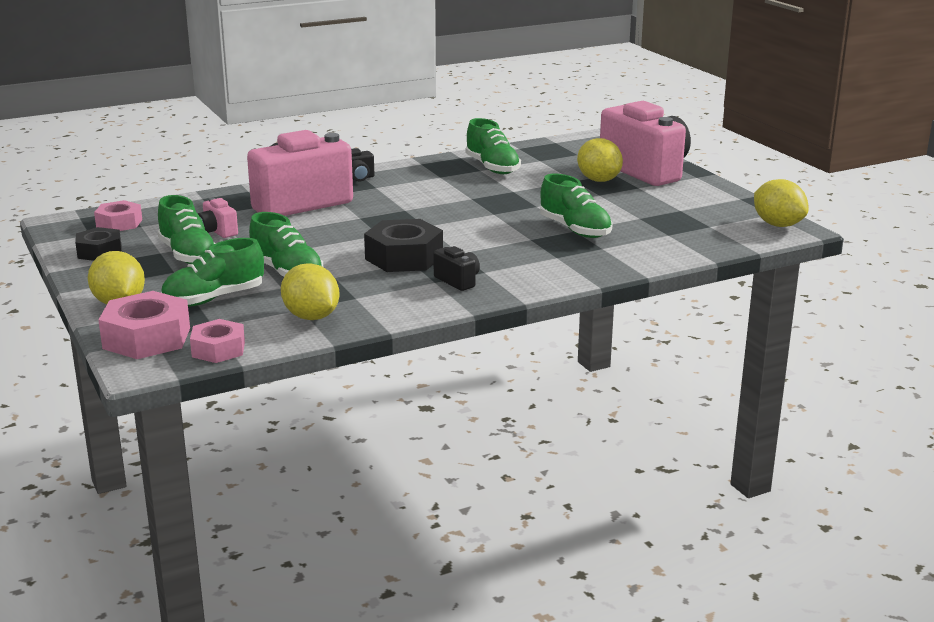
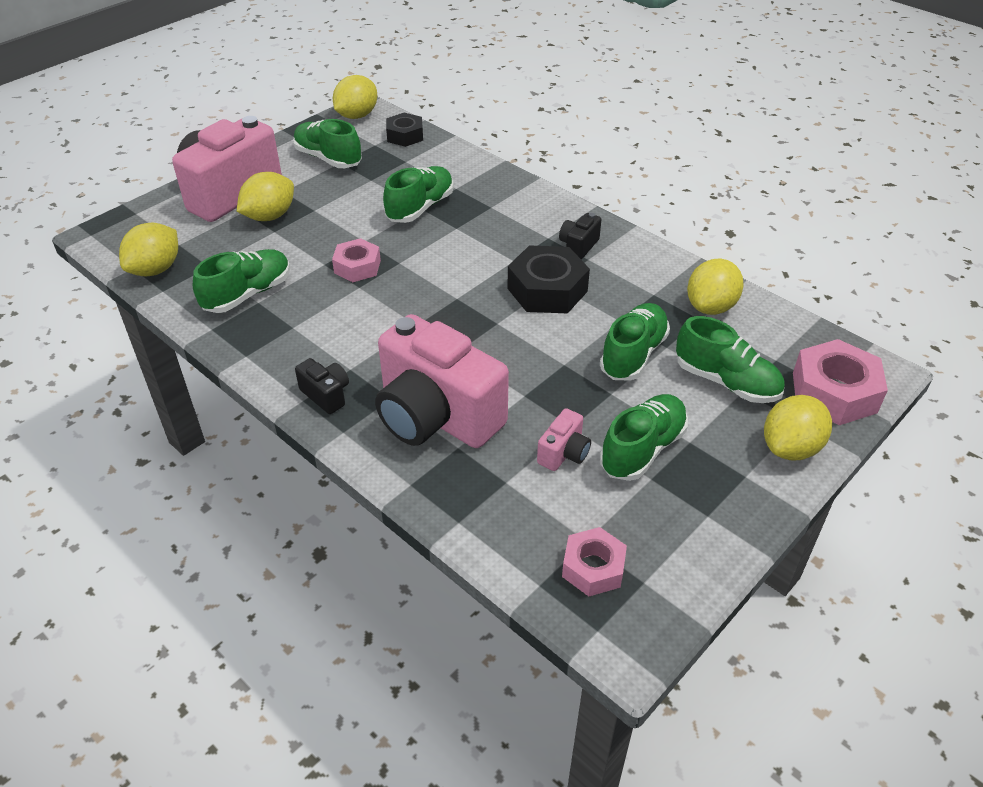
camera: 110 degrees left, 20 degrees up
(99, 252) = (688, 538): black nut -> black nut (405, 136)
(218, 349) = (811, 339): pink nut -> pink nut (357, 267)
(547, 147) = (156, 269): none -> yellow lemon
(689, 206) = (328, 158): none -> green shoe

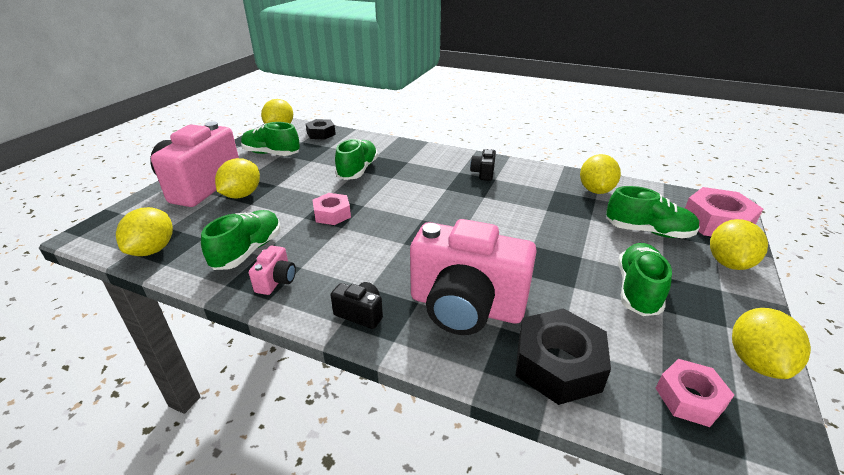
camera: 20 degrees left, 10 degrees down
(547, 290) = (483, 201): black nut -> black nut (558, 364)
(564, 453) = (585, 308): pink camera -> pink camera (276, 281)
(633, 354) = (574, 228): green shoe -> none
(701, 558) = (756, 362): none -> yellow lemon

